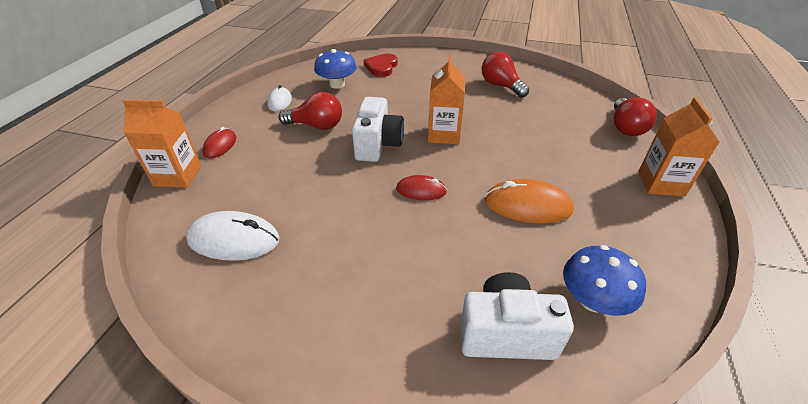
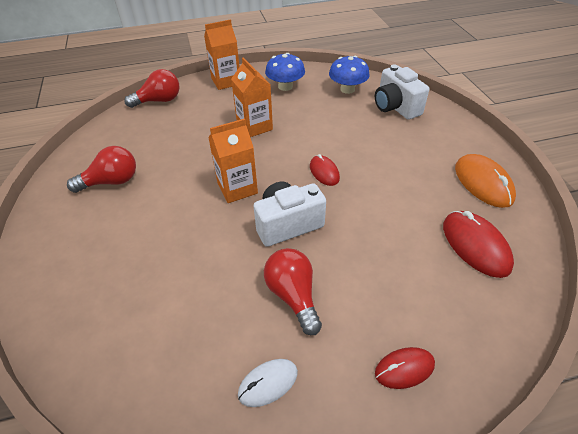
camera: 120 degrees left, 5 degrees up
(178, 176) = (478, 362): orange carton -> orange carton (254, 126)
(233, 239) = (475, 245): white mouse -> red mouse
(337, 84) = (179, 340): blue mushroom -> blue mushroom (285, 86)
(381, 67) = (97, 316): red heart -> none
(501, 86) = (111, 182): red light bulb -> red light bulb turned 135 degrees counterclockwise
(527, 205) = (294, 122): orange mouse -> orange mouse (483, 183)

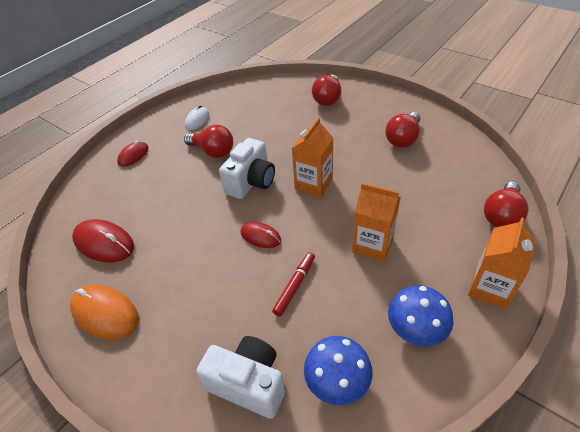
camera: 145 degrees right, 0 degrees up
(81, 286) = (328, 99): none -> red light bulb
(329, 132) = (295, 286): none -> red marker

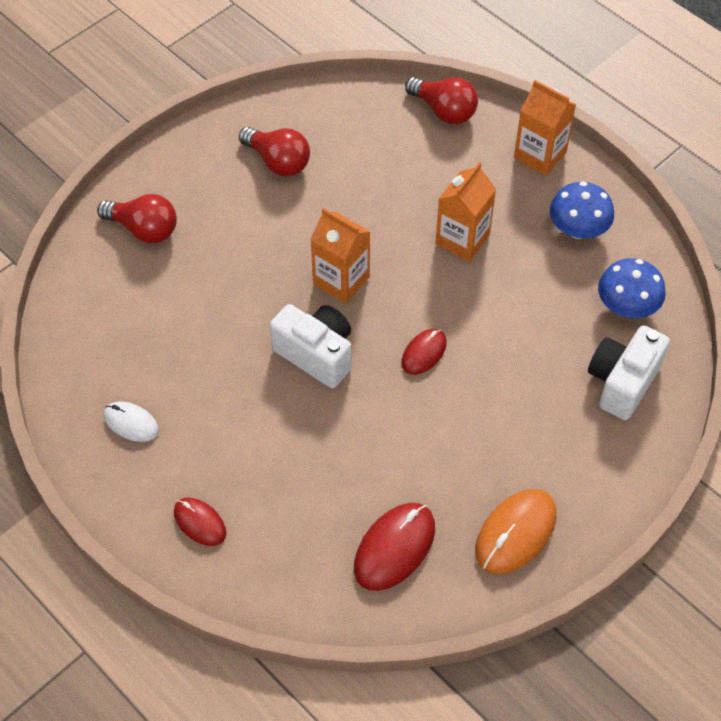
camera: 85 degrees left, 10 degrees up
(213, 151) = (228, 401): red light bulb -> none
(295, 286) = (508, 326): red marker -> none

